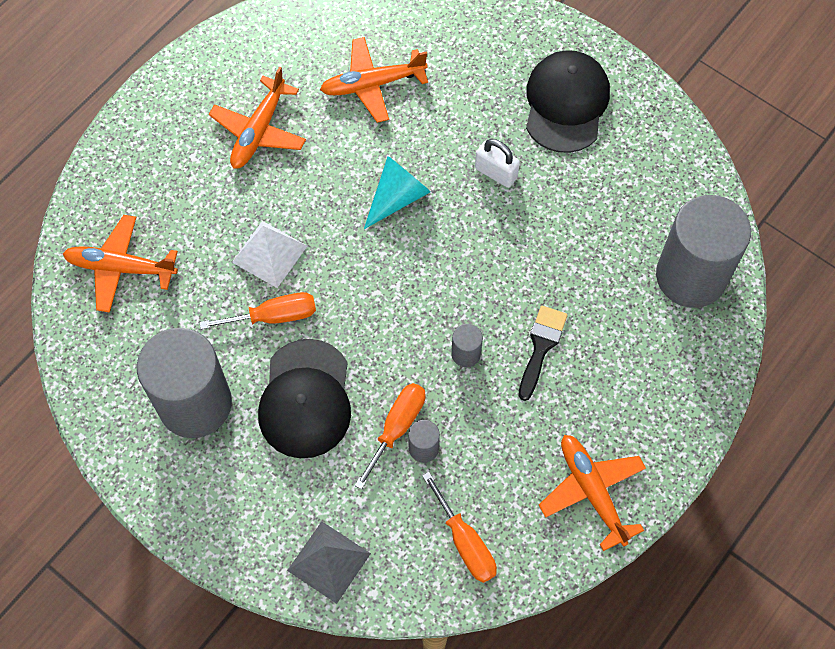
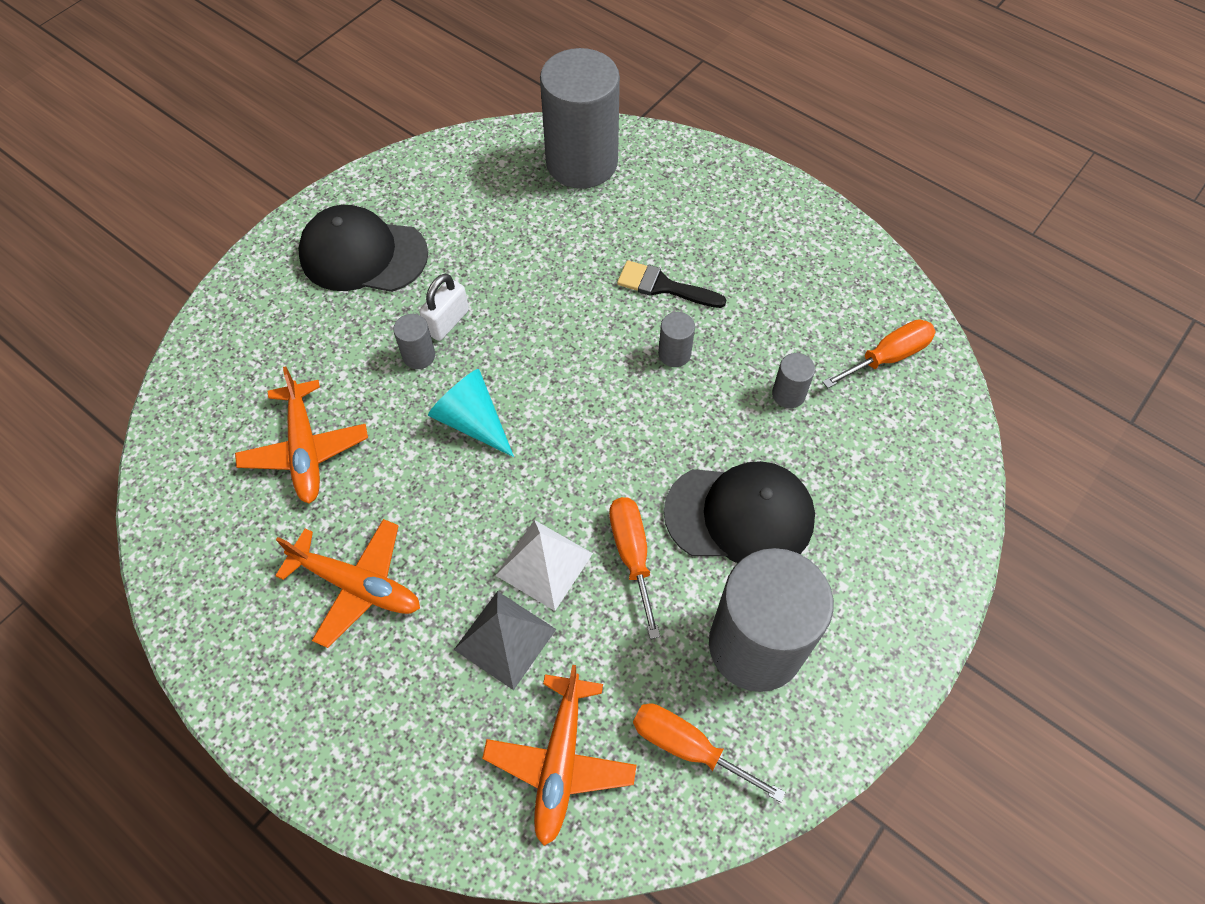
camera: 90 degrees left, 5 degrees down
(329, 562) = (931, 485): grey pyramid -> grey pyramid (505, 639)
(397, 427) = (767, 420): orange screwdriver -> orange screwdriver (687, 747)
(461, 154) = (419, 356): none -> grey cylinder
(592, 491) = (818, 250): orange plane -> none

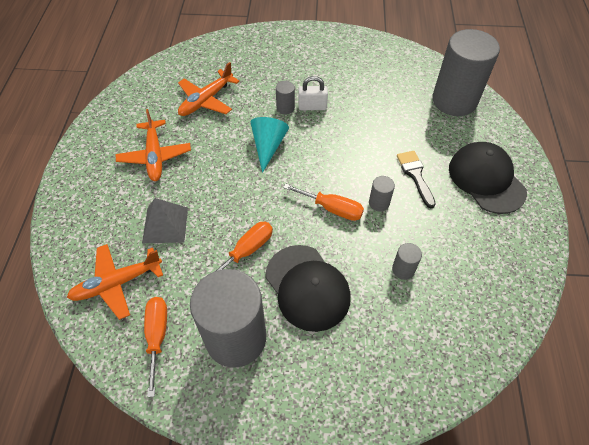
camera: 55 degrees right, 5 degrees down
(363, 255) = (319, 59): black cap -> black cap (486, 179)
(544, 564) = (215, 217): white pyramid -> none
(888, 357) = (477, 308): orange screwdriver -> orange screwdriver (332, 208)

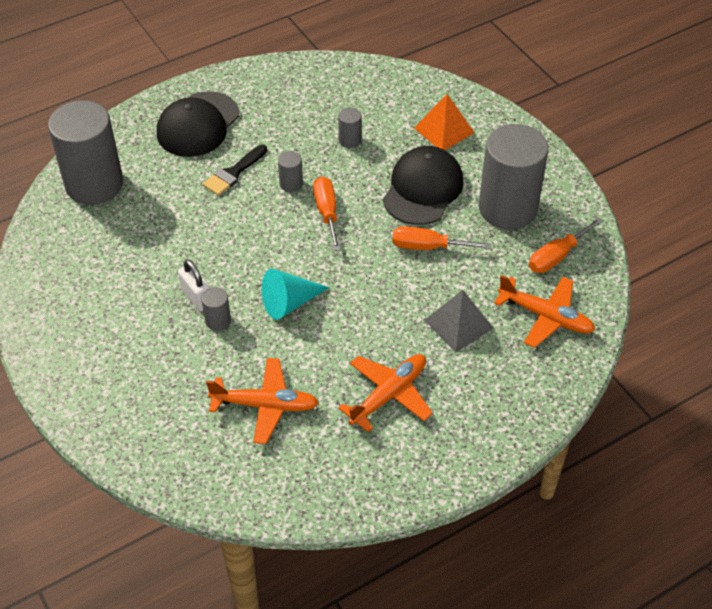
camera: 125 degrees left, 5 degrees down
(367, 354) = (444, 130): none -> orange pyramid

